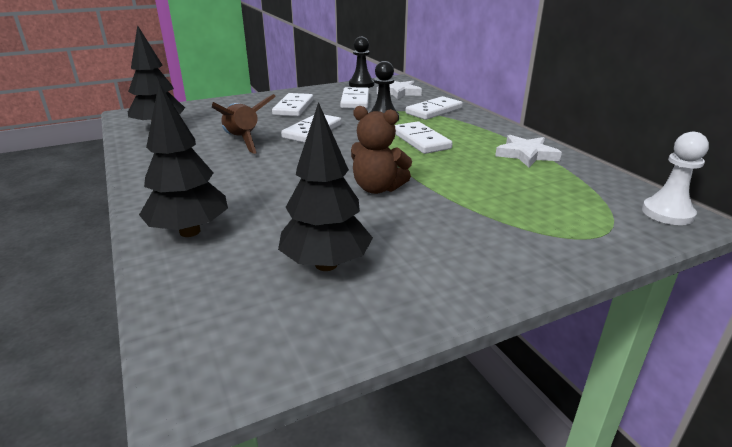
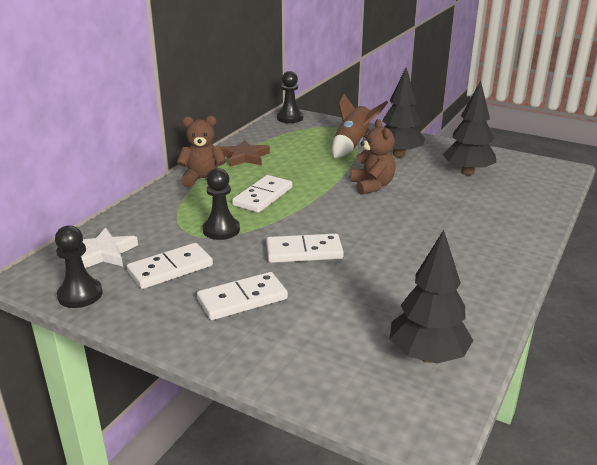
camera: 125 degrees left, 0 degrees up
(190, 231) = (515, 218): black tree -> black tree (398, 154)
(242, 140) = (377, 277): brown rocket -> brown rocket (352, 145)
(434, 111) = (167, 213): white domino -> none
(485, 130) = (203, 179): none -> brown teddy bear
(526, 154) = (245, 157): white star -> brown star
(667, 213) = (290, 118): white pawn -> black pawn

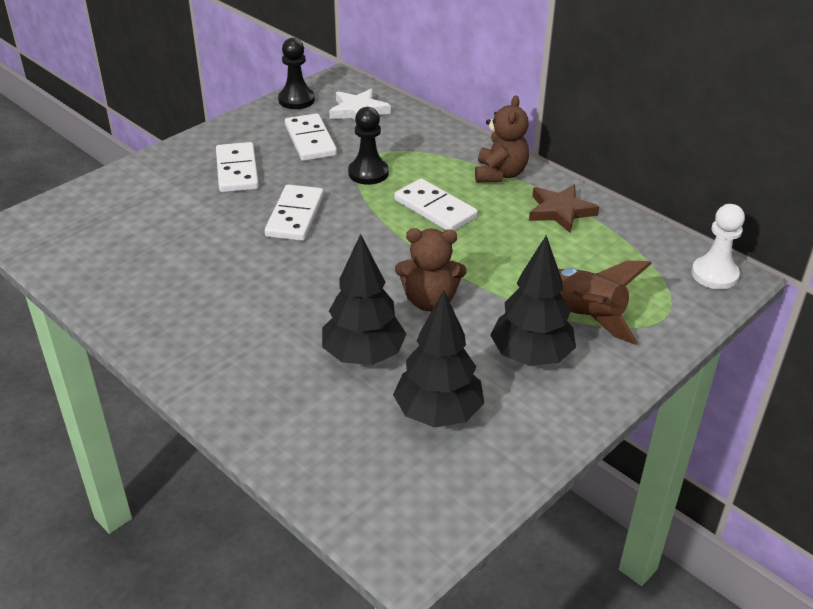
camera: 105 degrees right, 10 degrees up
(290, 118) = (714, 274): black pawn -> white pawn
(427, 356) = (86, 249): black tree -> black tree (363, 356)

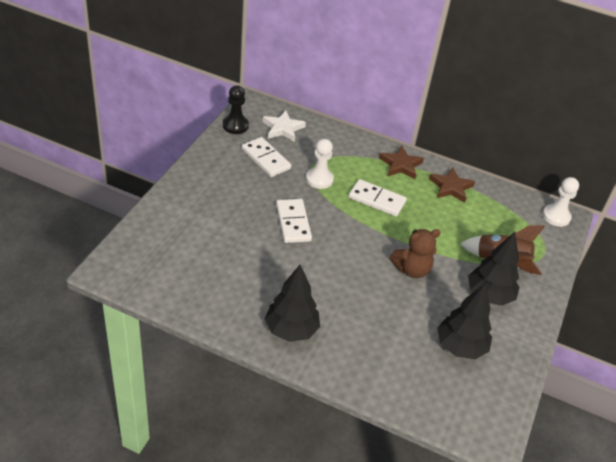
camera: 25 degrees left, 5 degrees up
(237, 170) = (232, 193): white domino -> none
(363, 356) = (396, 318): black tree -> black tree (291, 330)
(368, 173) = (319, 179): black pawn -> white pawn
(500, 174) = (401, 165): brown teddy bear -> brown star

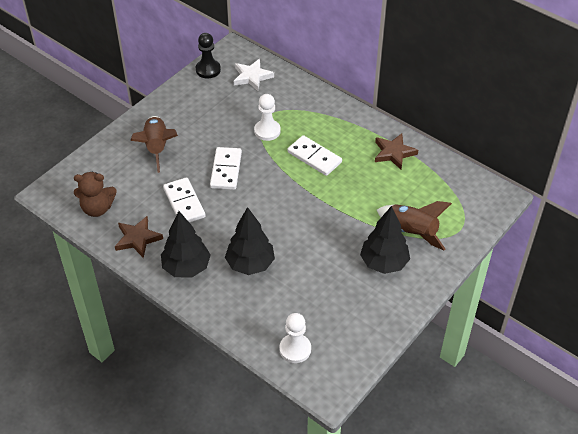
camera: 20 degrees right, 5 degrees up
(211, 208) = (157, 147): none -> brown rocket
(266, 159) = (224, 106): white domino -> white domino (184, 203)
(401, 165) = (353, 125): brown star -> brown star (137, 239)
(412, 269) = (319, 228): brown teddy bear -> brown teddy bear (97, 208)
(460, 347) = (334, 306): black tree -> black tree (250, 264)
(556, 216) = (490, 195): white pawn -> white pawn (295, 349)

